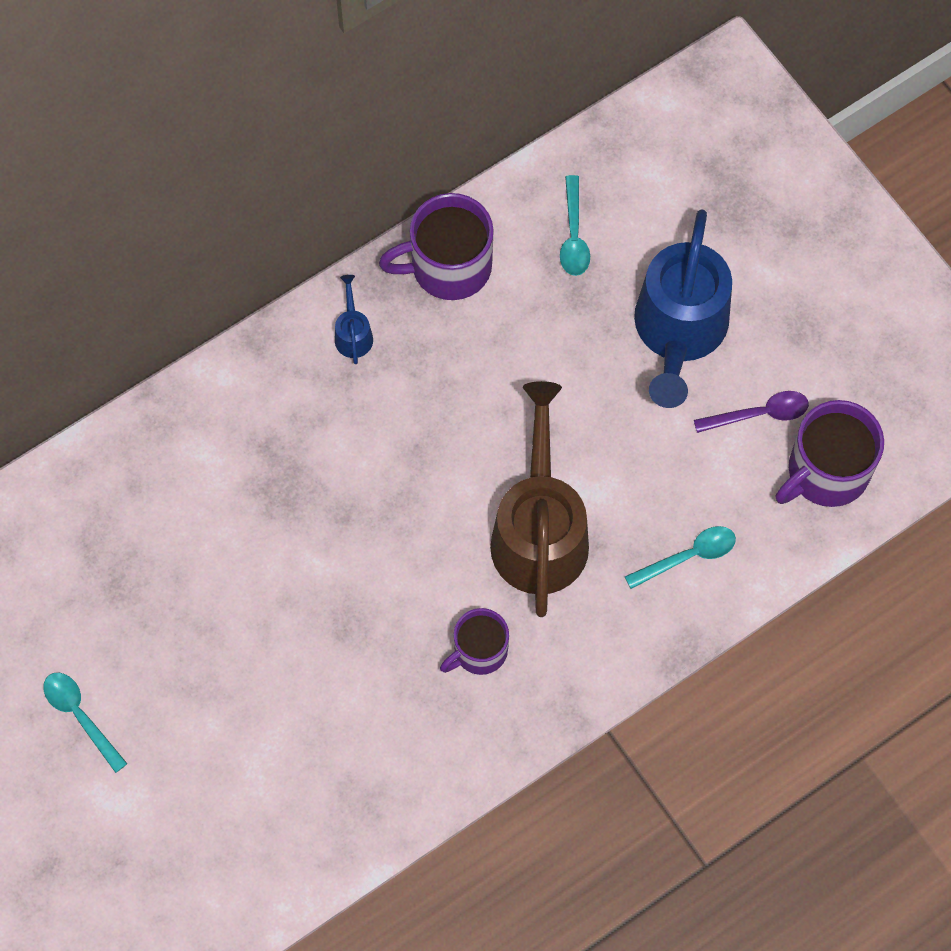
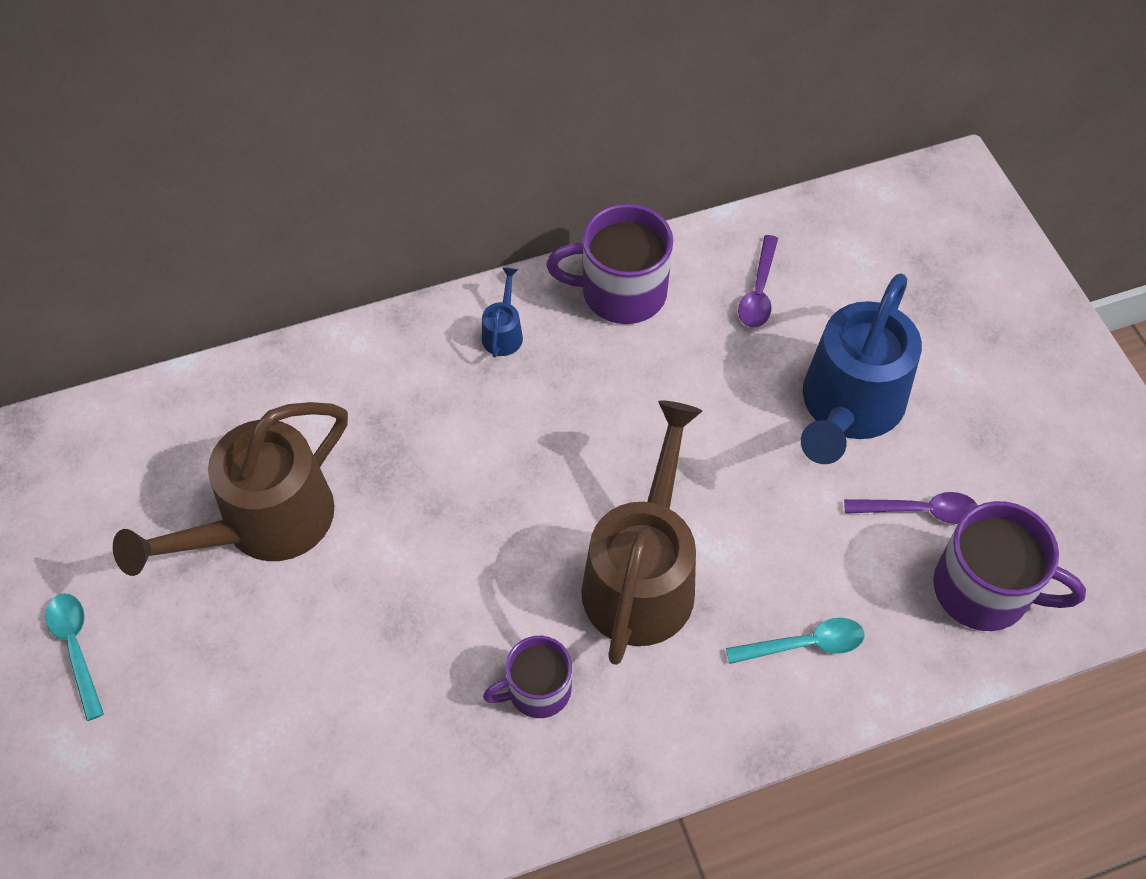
camera: 15 degrees right, 10 degrees down
(200, 568) = (264, 524): none -> brown watering can
(573, 235) = (758, 291): turquoise spoon -> purple spoon
(826, 471) = (984, 590): purple mug -> purple mug turned 135 degrees counterclockwise

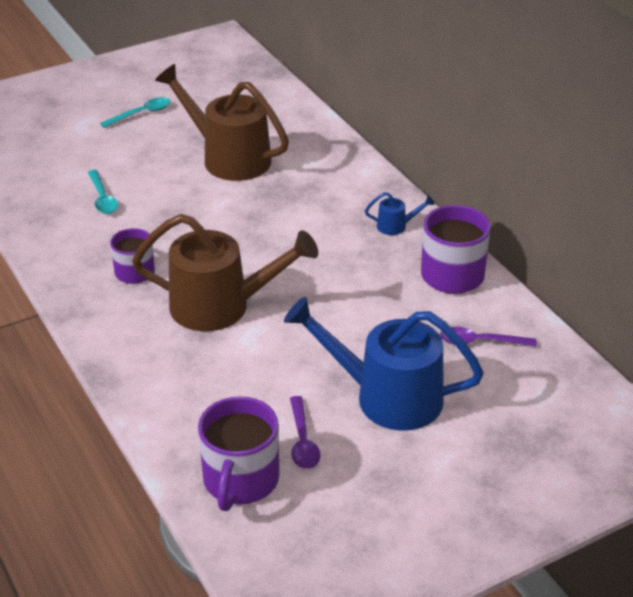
camera: 80 degrees right, 20 degrees down
(804, 644) = (180, 385): turquoise spoon -> turquoise spoon (102, 198)

